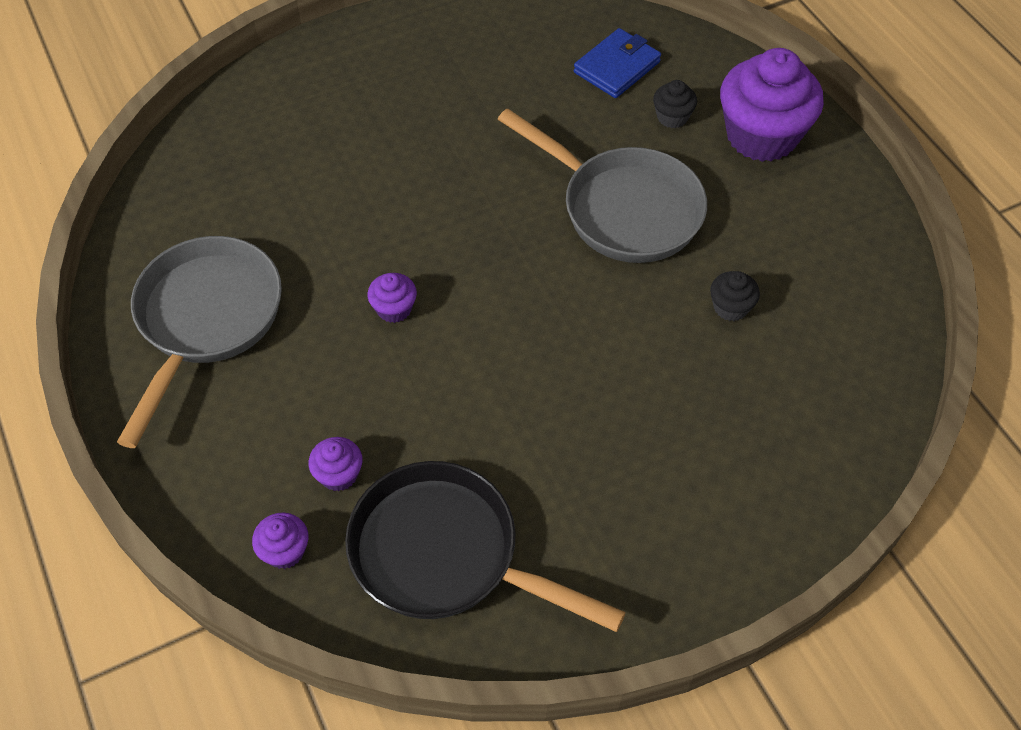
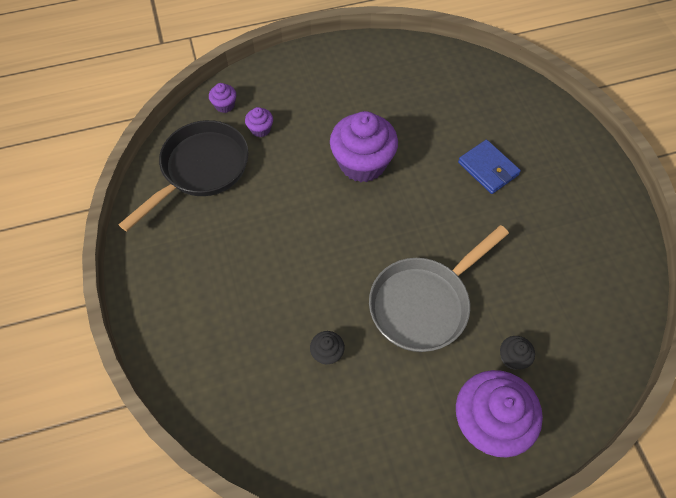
camera: 100 degrees right, 5 degrees up
(206, 320) = (370, 80): grey pan -> none
(394, 309) = (362, 163): purple cupcake -> purple cupcake, size x2.27
(617, 67) = (569, 329): blue wallet -> blue wallet (488, 169)

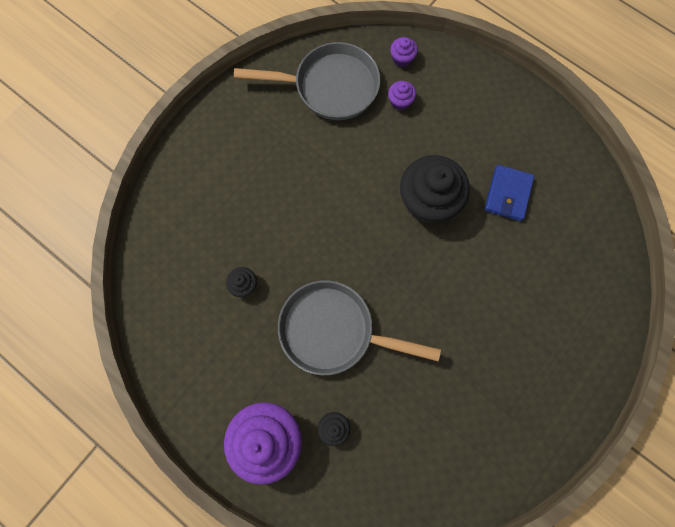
camera: 55 degrees right, 15 degrees up
(200, 170) = (330, 87): black pan -> grey pan
(362, 163) = (428, 201): purple cupcake -> black cupcake
(488, 169) = (501, 306): blue wallet -> blue wallet (507, 194)

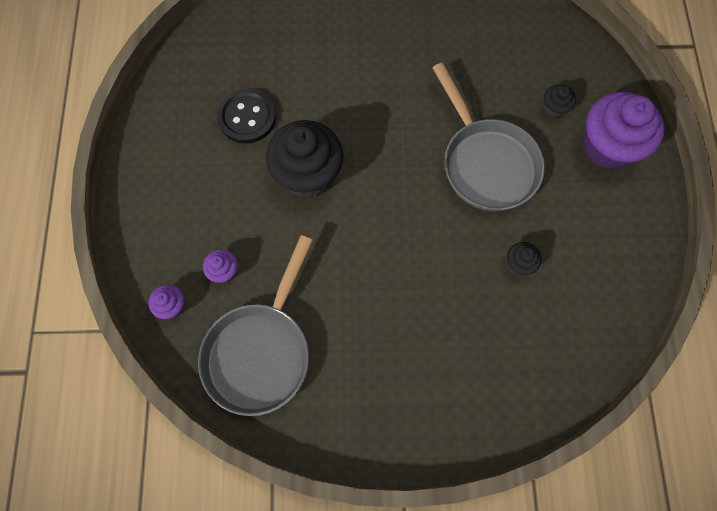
camera: 130 degrees left, 5 degrees down
(330, 87) = (261, 351): grey pan -> grey pan turned 120 degrees counterclockwise
(507, 194) = (247, 117): blue wallet -> black button

